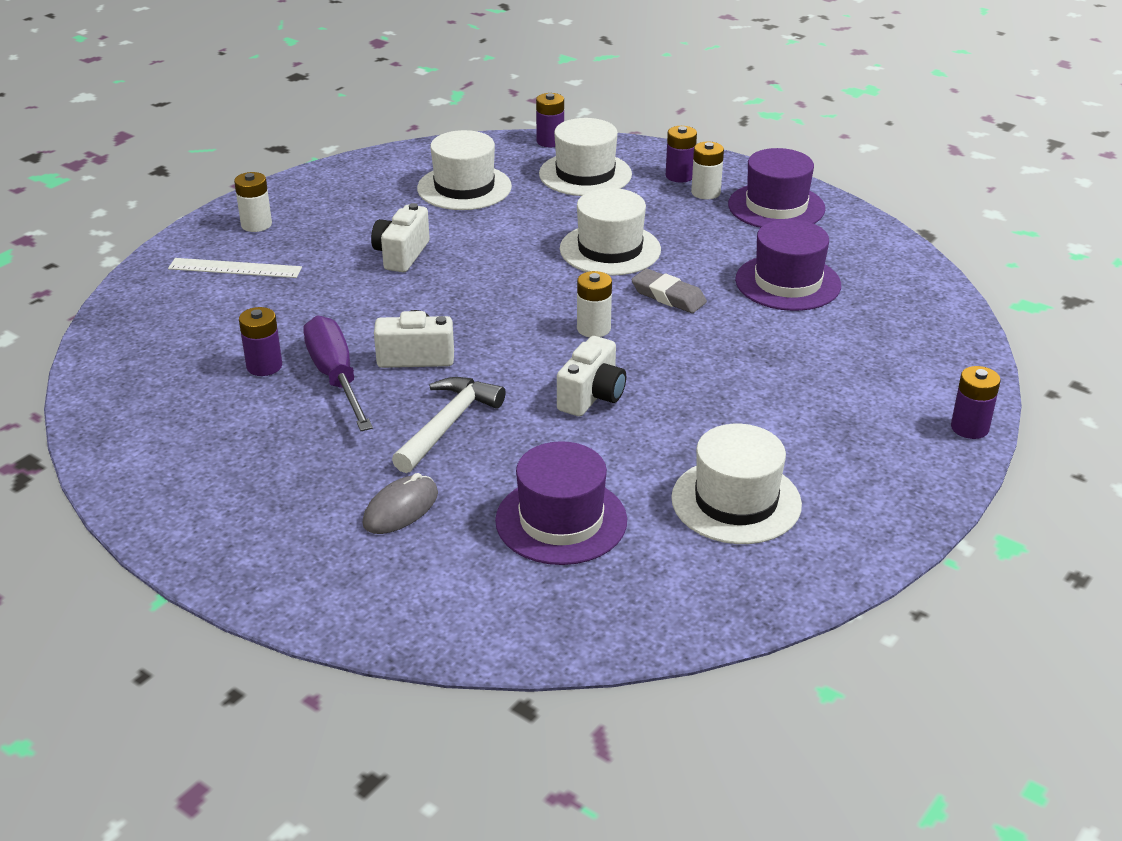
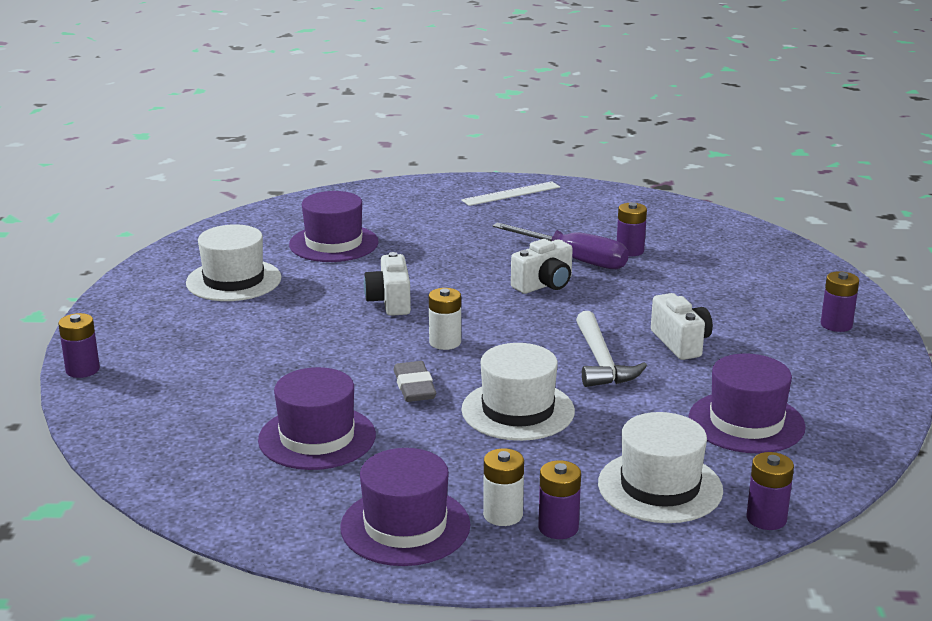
camera: 145 degrees right, 10 degrees down
(235, 268) = (776, 292): white ruler -> white ruler (511, 194)
(256, 225) = (836, 325): white battery -> purple battery
(401, 509) = (431, 223): grey mouse -> none
(448, 424) = (464, 260): white hammer -> white hammer (601, 362)
(464, 187) = (746, 422): white hat -> purple hat
(668, 296) = (414, 387): grey eraser -> grey eraser turned 75 degrees clockwise

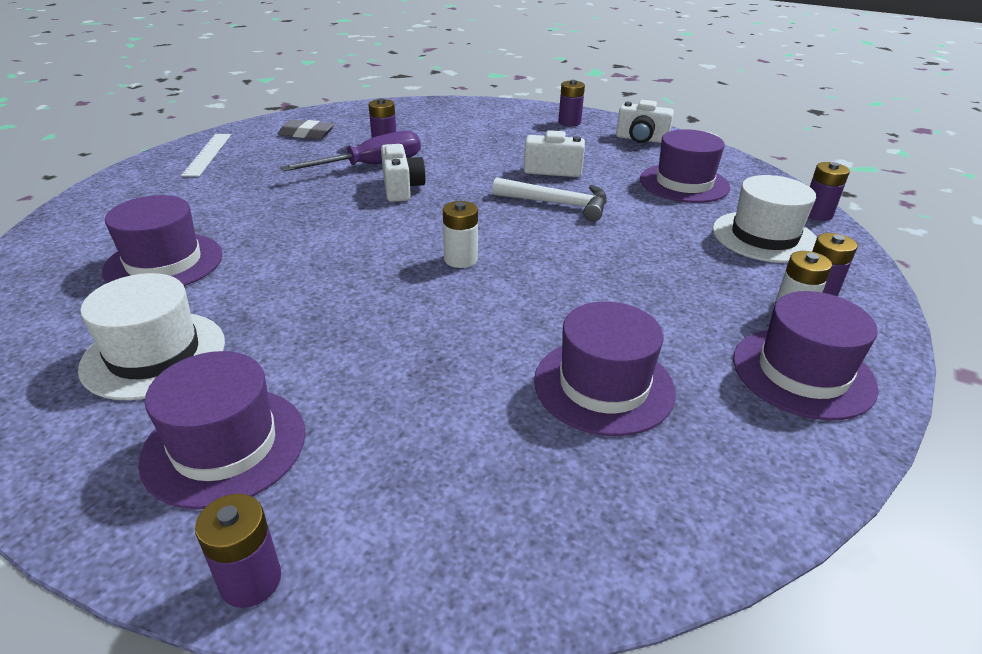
camera: 65 degrees left, 10 degrees up
(170, 329) = (225, 445): none -> purple hat
(390, 302) = (345, 265): white camera -> white camera (641, 139)
(414, 387) = (536, 298): grey eraser -> grey eraser (306, 134)
(518, 410) = (615, 259): white hat -> none

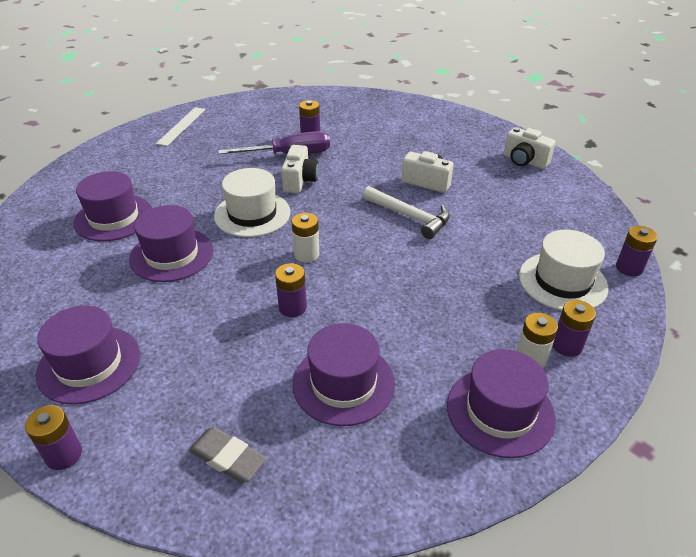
camera: 20 degrees right, 5 degrees up
(154, 354) = (78, 289): white hat -> white hat (252, 214)
(306, 134) = (258, 116): grey eraser -> grey eraser (227, 458)
(569, 122) = (473, 133): purple battery -> purple battery (292, 307)
(684, 183) = (530, 214): purple hat -> purple hat (172, 255)

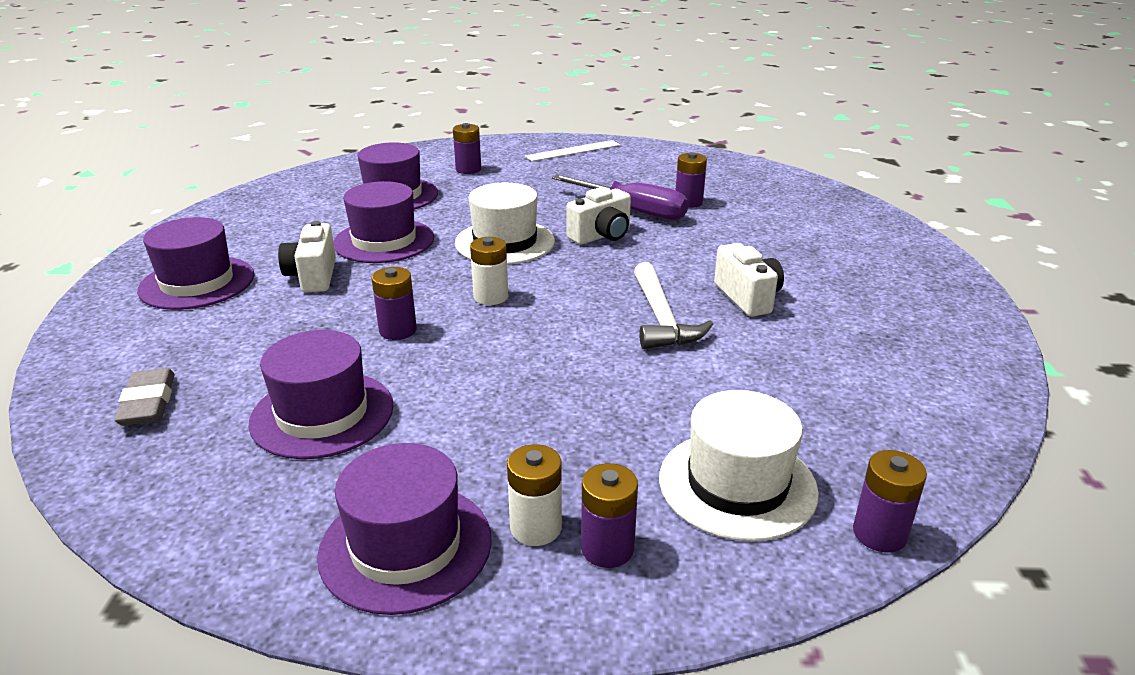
camera: 45 degrees right, 10 degrees down
(64, 454) = (82, 328): purple battery -> purple battery (468, 169)
(524, 161) = (939, 337): white camera -> white camera (313, 276)

